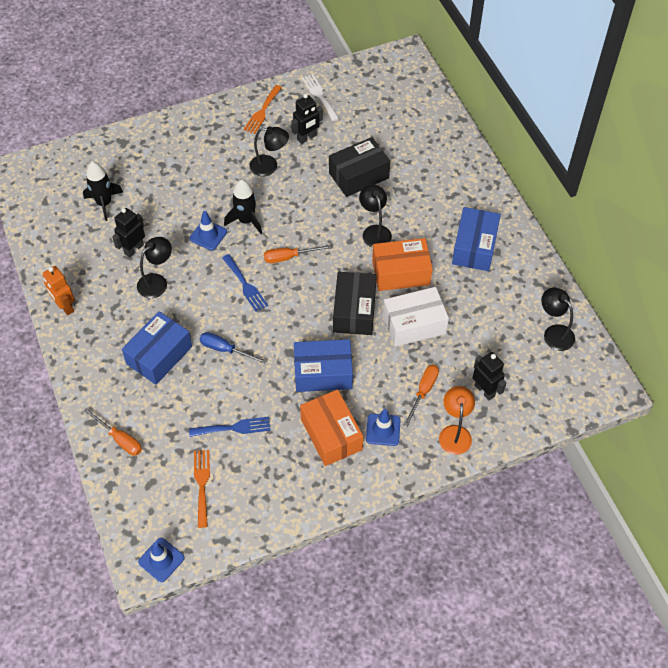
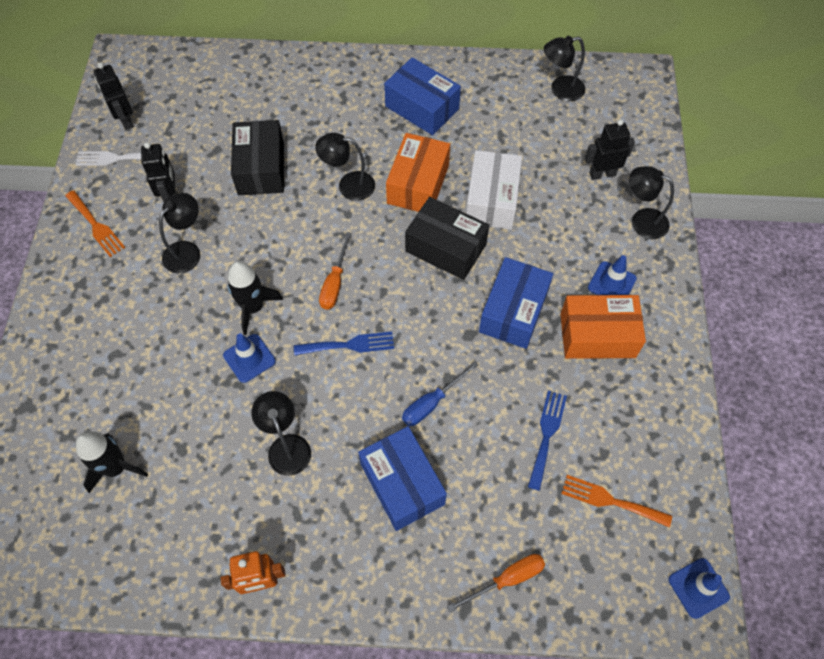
camera: 65 degrees left, 5 degrees up
(133, 249) = (217, 456): black robot -> black robot (125, 120)
(423, 392) = (580, 227): orange screwdriver -> none
(455, 433) = (642, 220): orange lamp -> black lamp

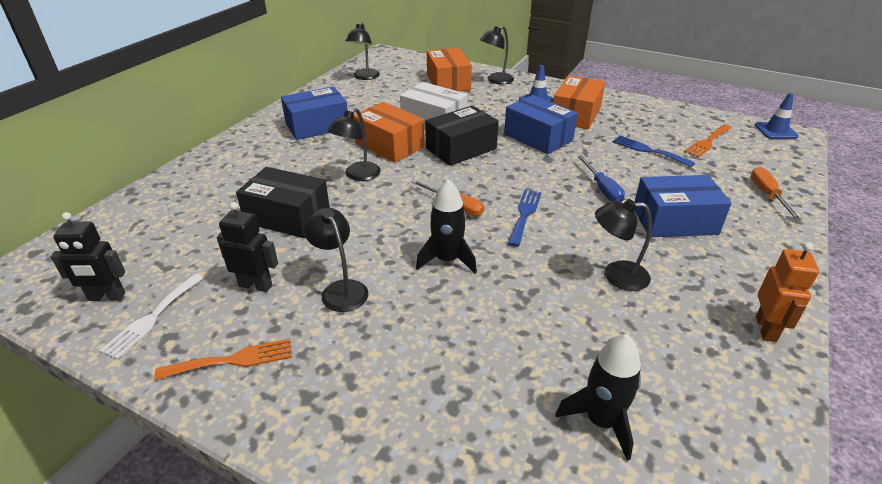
camera: 65 degrees left, 25 degrees down
(249, 358) = (505, 276): blue traffic cone -> none
(602, 174) = (448, 82): black robot -> orange box

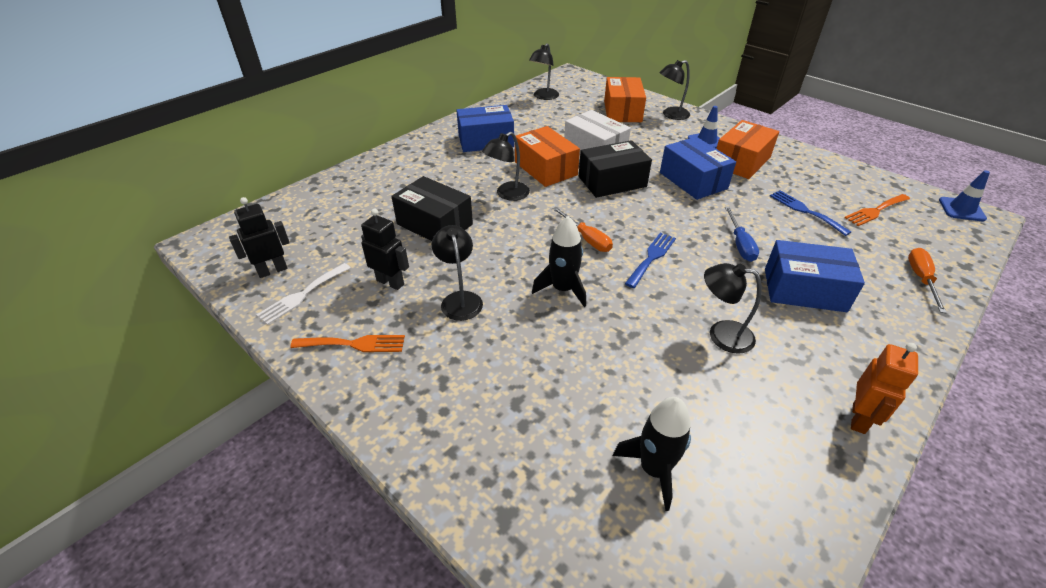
camera: 15 degrees right, 5 degrees up
(106, 297) = (272, 270): black robot -> black robot turned 135 degrees clockwise

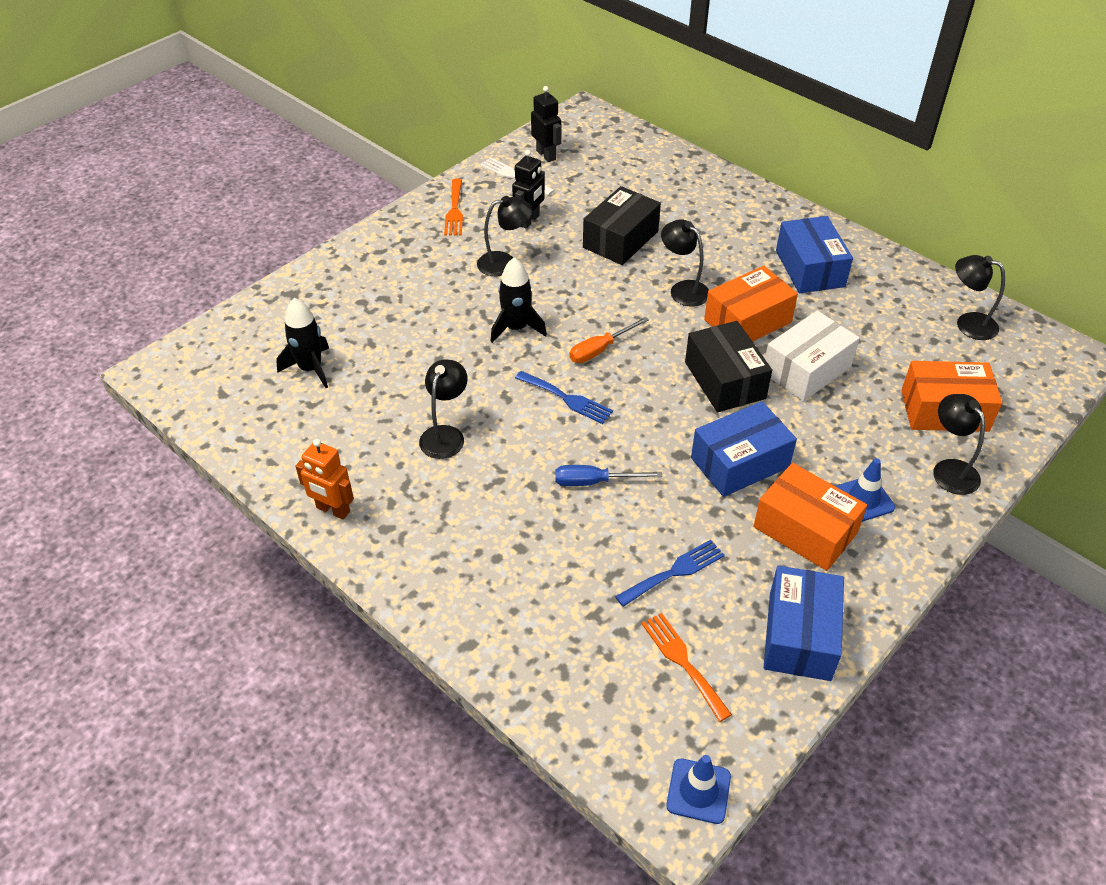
camera: 90 degrees right, 5 degrees up
(804, 290) = (509, 521): blue box -> blue box (799, 635)
(921, 279) = (525, 650): orange screwdriver -> none

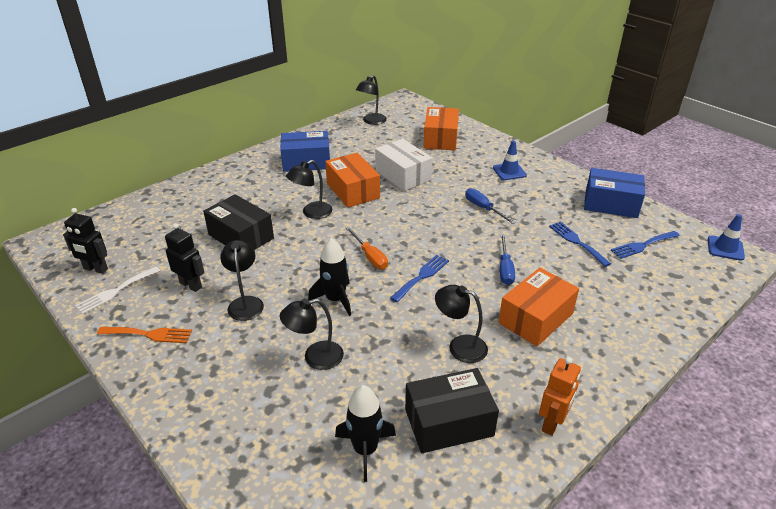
camera: 85 degrees left, 10 degrees down
(546, 155) = (95, 269): black robot -> black robot turned 135 degrees counterclockwise
(683, 662) = (643, 245): orange fork -> blue fork
(725, 380) = (409, 206): black box -> black box (449, 422)
(740, 462) = (483, 208): blue box -> blue screwdriver
(805, 530) = (535, 192): orange box -> orange box (535, 318)
(949, 469) = (485, 144): black lamp -> black lamp (315, 357)

